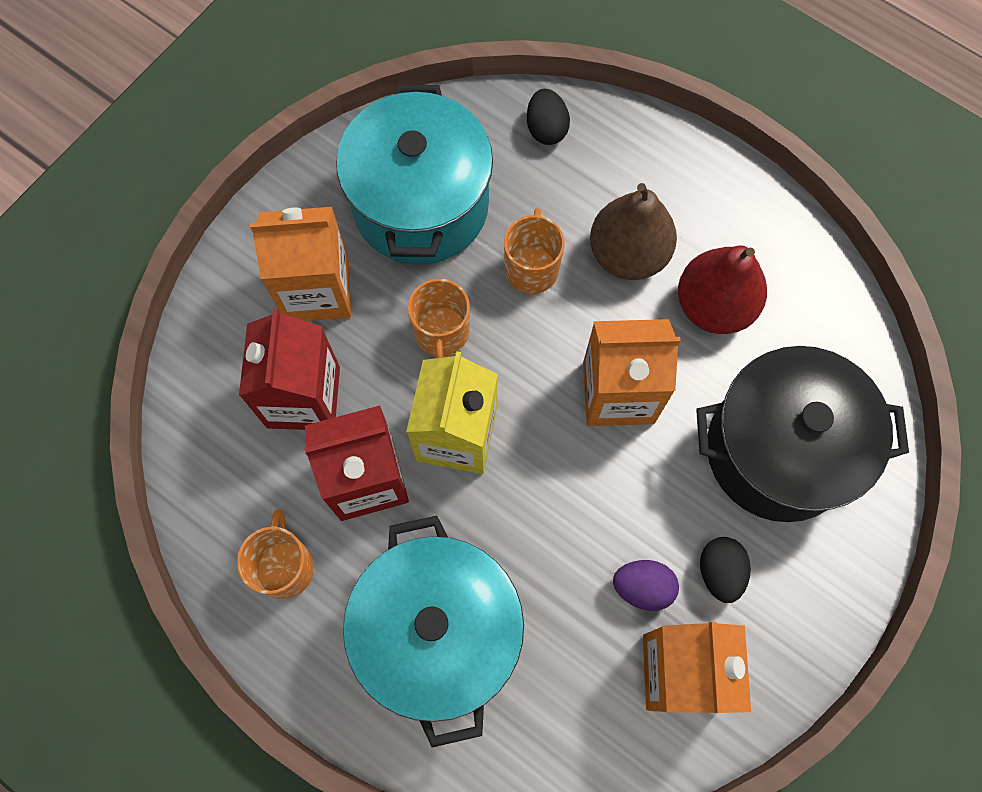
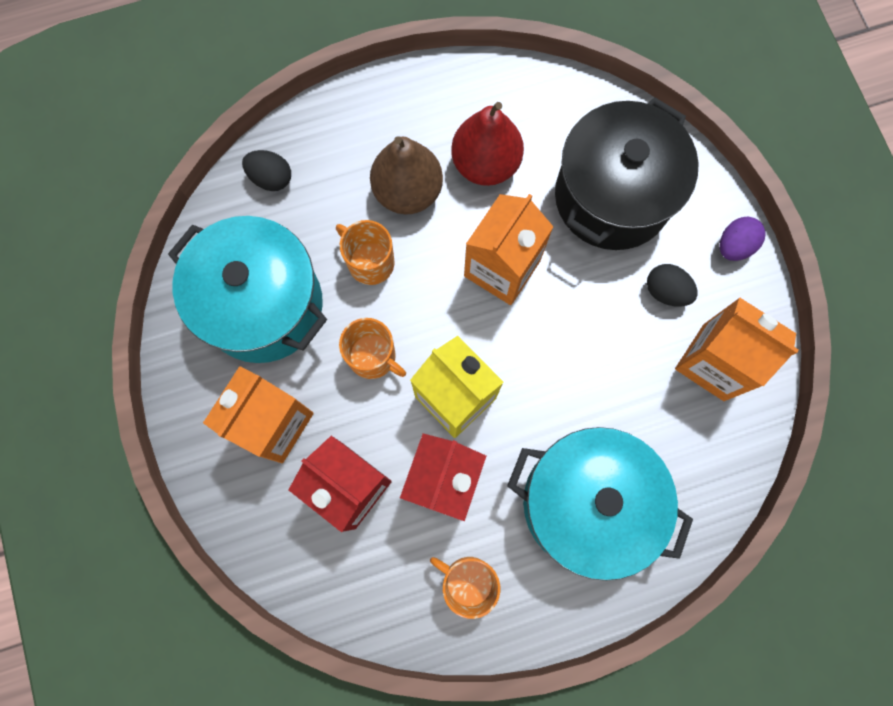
camera: 55 degrees left, 5 degrees up
(642, 587) = (644, 347): purple egg -> purple egg (734, 246)

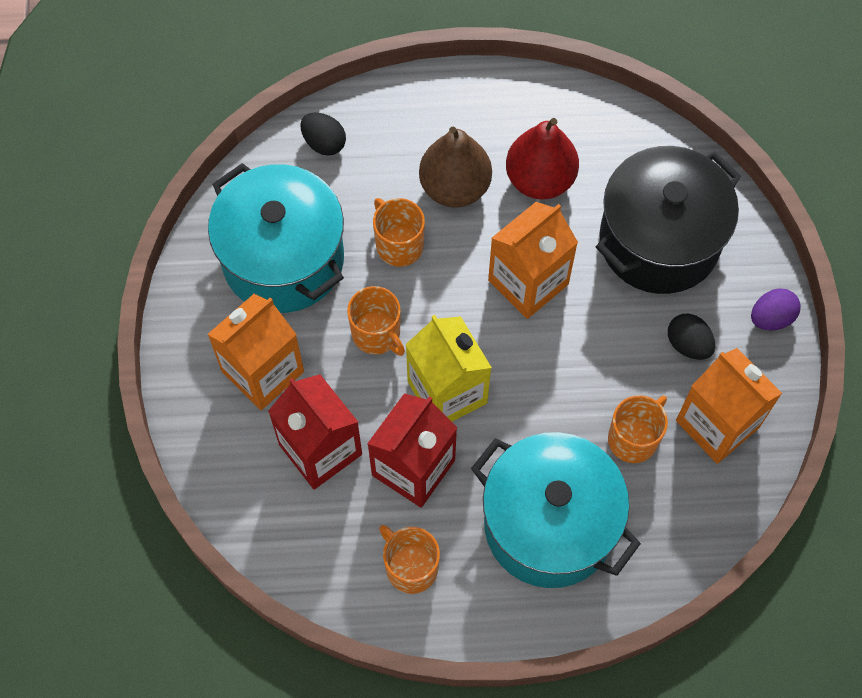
camera: 15 degrees right, 10 degrees down
(641, 397) = (633, 438): none -> orange mug

